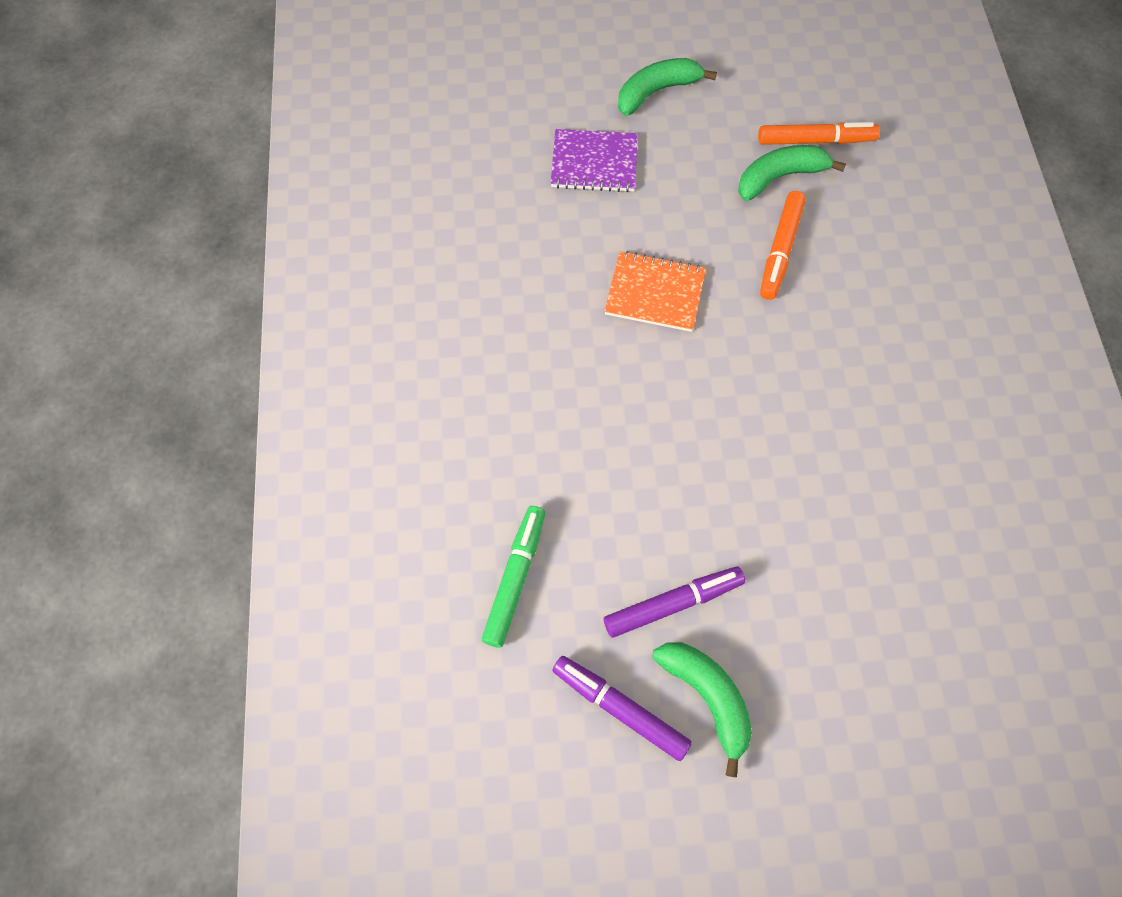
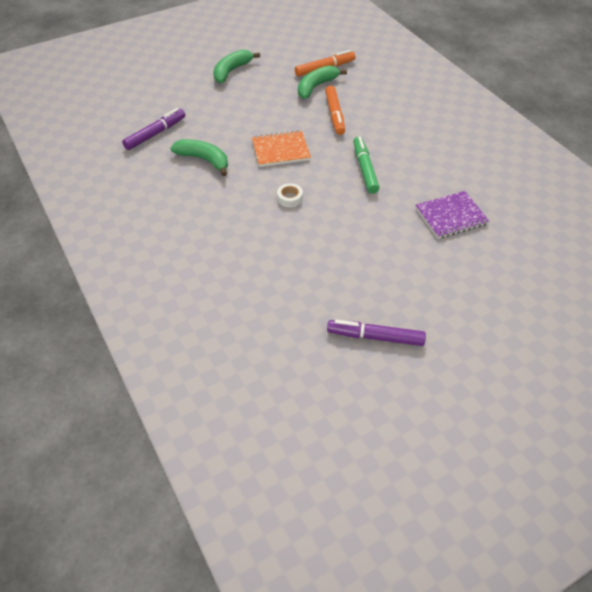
camera: 25 degrees left, 15 degrees down
(515, 579) = (279, 299): green marker -> green marker (364, 169)
(594, 163) = (215, 107): purple notebook -> purple notebook (451, 216)
(622, 396) = (290, 198): none -> white tape
(672, 604) = (373, 278): purple marker -> purple marker (155, 134)
(707, 697) = (419, 313): green banana -> green banana (204, 160)

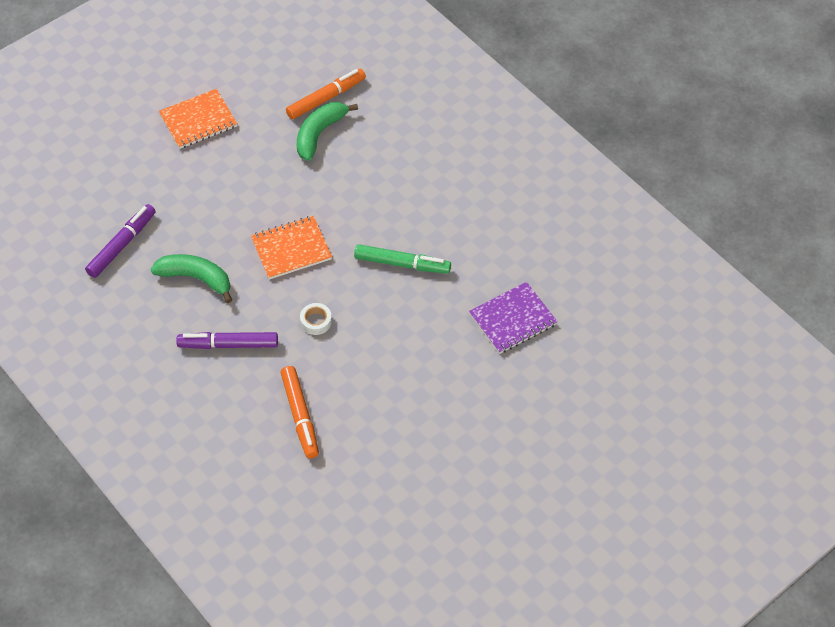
camera: 10 degrees left, 5 degrees up
(231, 71) = (198, 120): green banana -> orange notebook
(335, 114) = (351, 179): orange marker -> orange marker (300, 415)
(364, 169) = (402, 264): green marker -> green marker turned 120 degrees clockwise
(375, 337) = (442, 491): purple marker -> purple marker (229, 345)

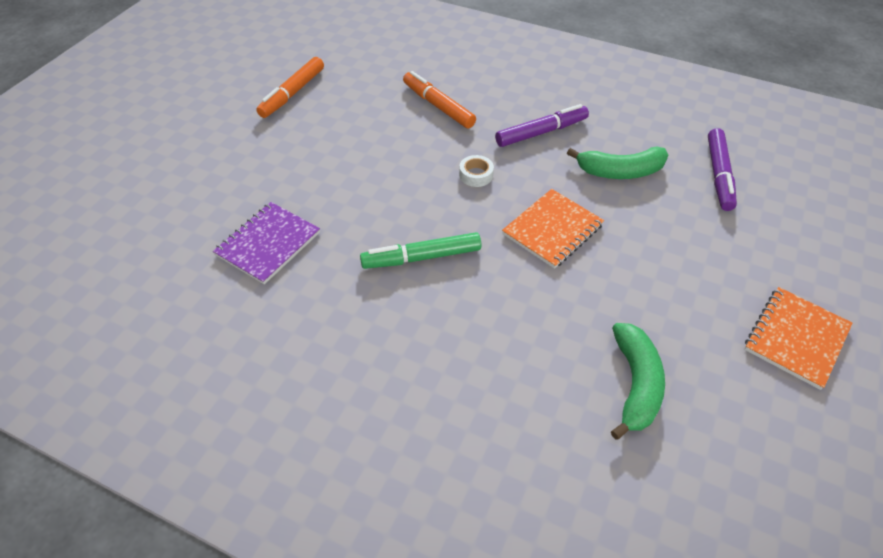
camera: 155 degrees right, 5 degrees down
(326, 98) = (673, 448): orange marker -> orange marker (293, 93)

